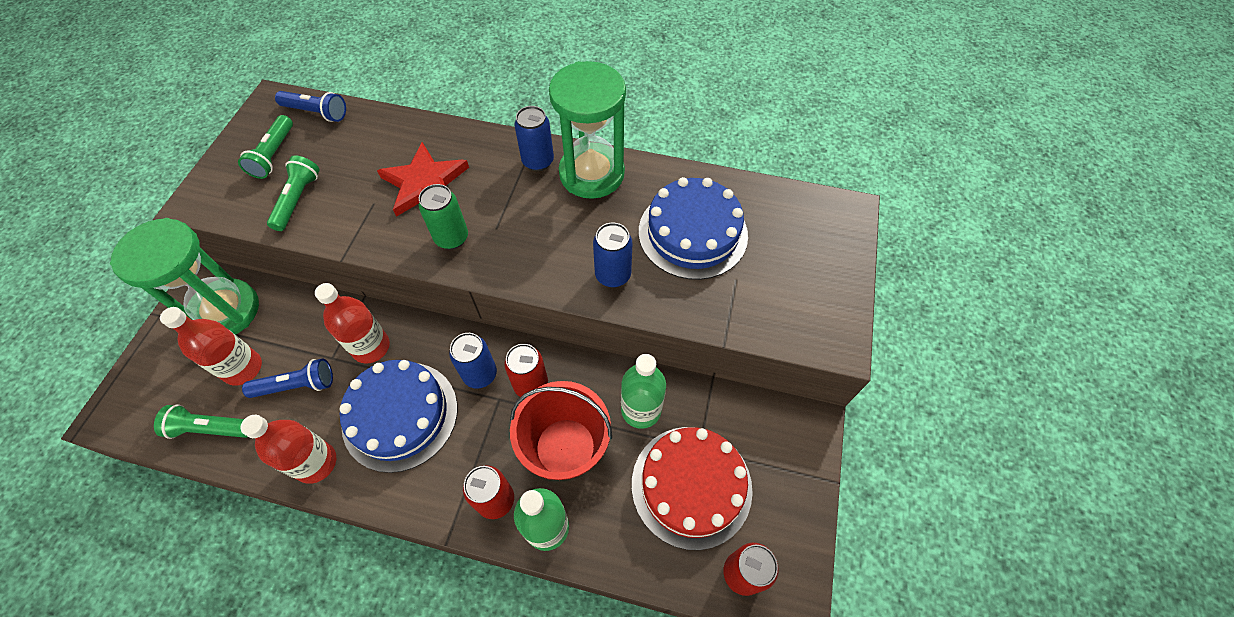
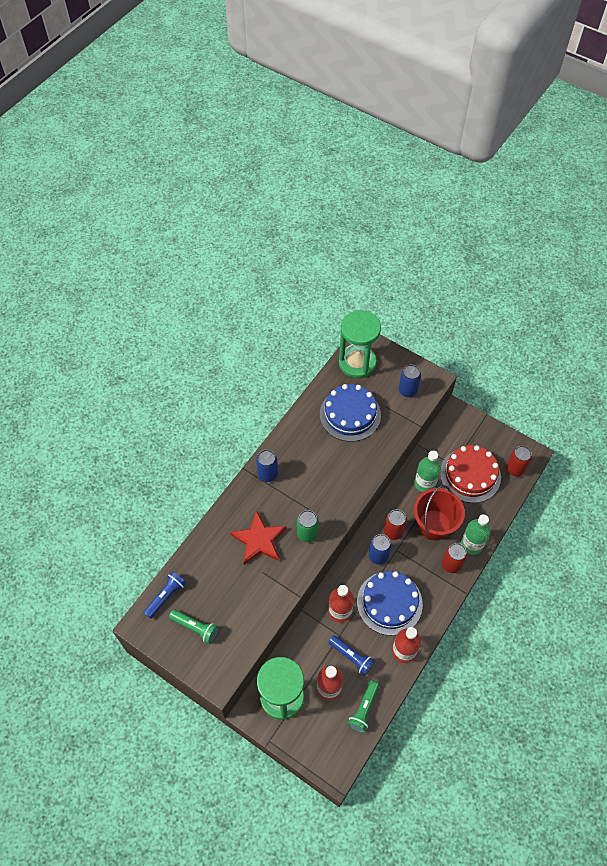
camera: 70 degrees left, 0 degrees up
(297, 385) = (351, 657): blue flashlight -> blue flashlight turned 120 degrees clockwise
(298, 199) = (242, 616): green flashlight -> none
(592, 174) = (289, 449): green hourglass -> green hourglass (357, 363)
(613, 275) = (362, 460): blue can -> blue can (407, 390)

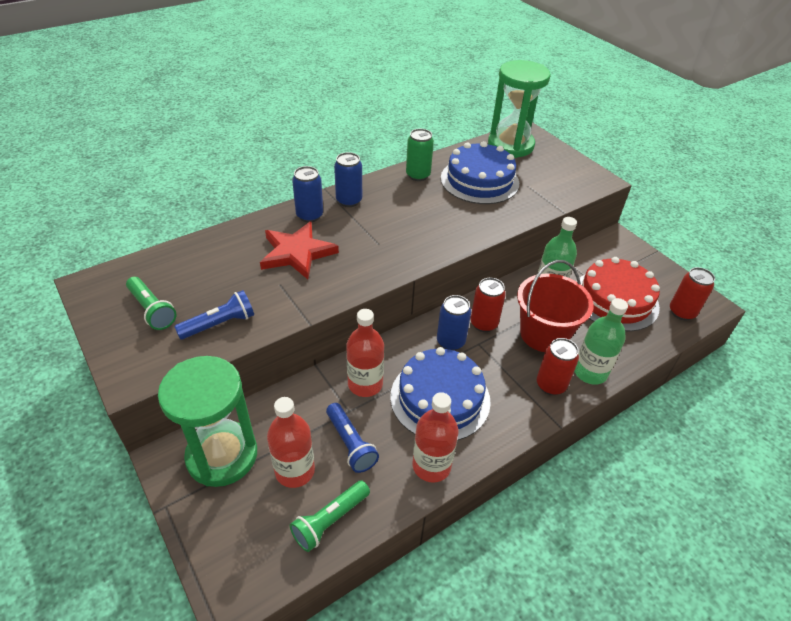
camera: 20 degrees right, 15 degrees down
(166, 596) = (144, 268): blue flashlight -> blue flashlight (220, 324)
(307, 533) = (361, 265): green can -> green can (418, 175)
(407, 390) = (562, 180): blue can -> blue can (309, 215)

